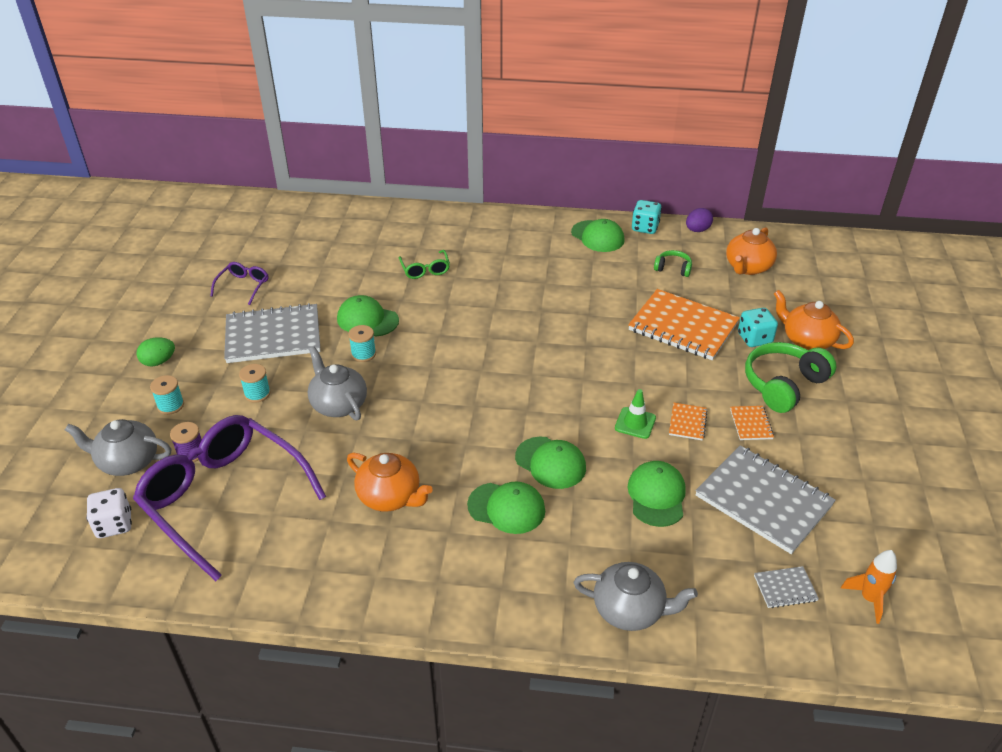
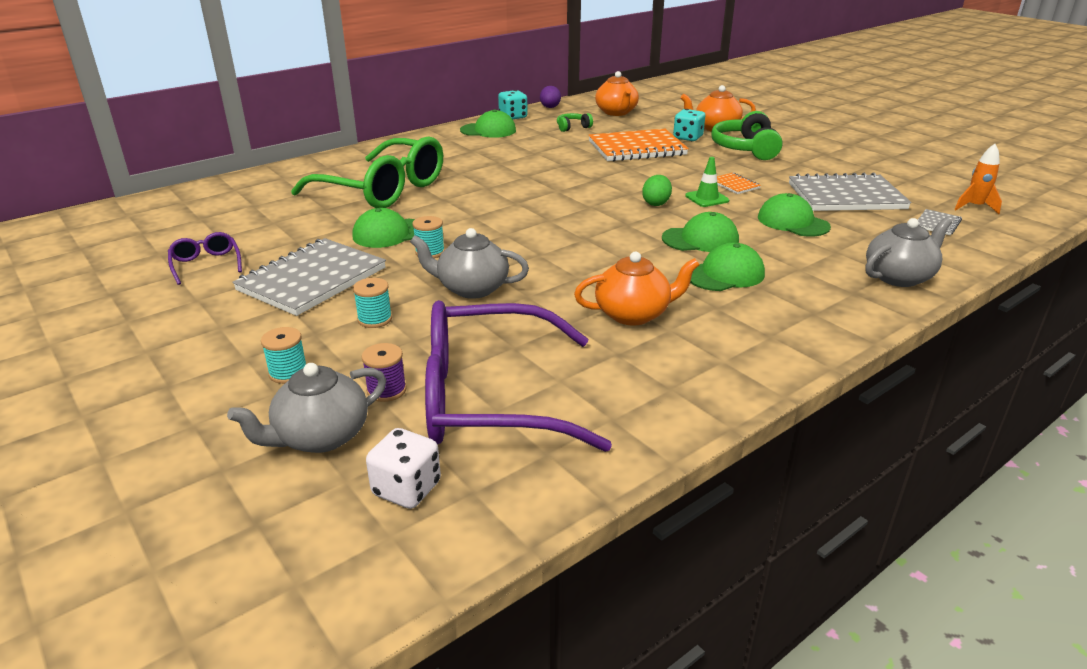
camera: 45 degrees left, 10 degrees down
(159, 362) = (204, 352): green egg -> green egg (656, 203)
(425, 270) = (383, 190): green glasses -> green glasses, size x2.37
(751, 424) = (767, 170): orange notebook -> none

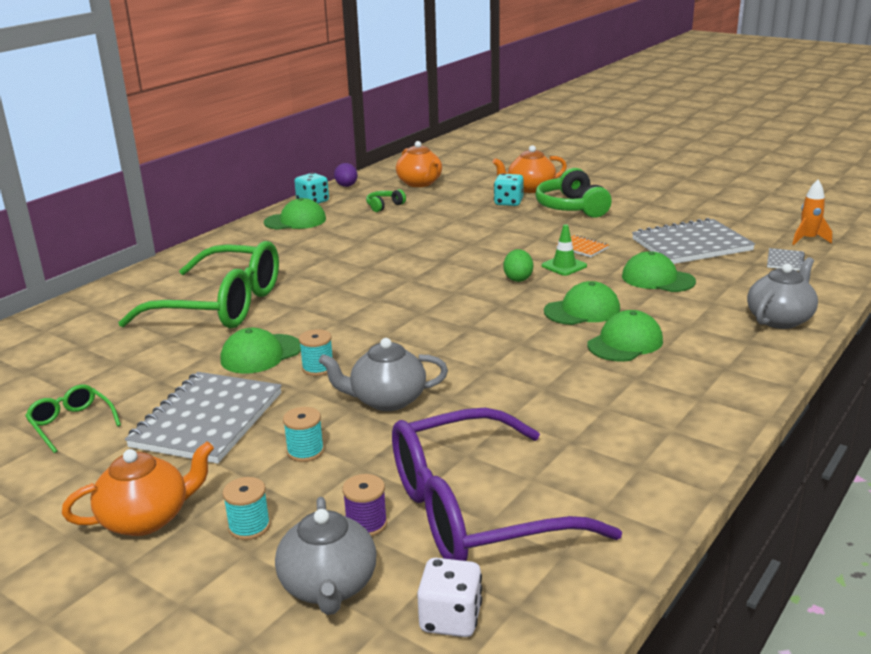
camera: 15 degrees left, 5 degrees down
(206, 264) = (71, 424): purple glasses -> green glasses
(320, 437) = (329, 586): grey teapot -> grey teapot turned 45 degrees counterclockwise
(633, 314) = (563, 398): orange teapot -> orange teapot (147, 518)
(637, 148) = (464, 221): orange notebook -> none

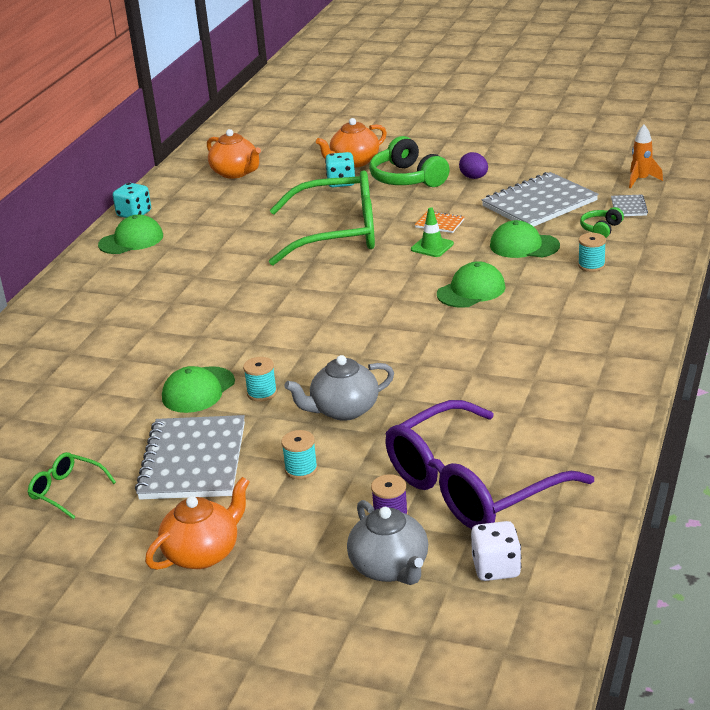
camera: 15 degrees left, 5 degrees up
(221, 305) = (122, 348): green glasses -> green glasses (338, 233)
(249, 527) = (295, 539): turquoise spool -> turquoise spool (591, 265)
(346, 186) = (158, 189): purple egg -> purple egg (474, 177)
(384, 206) = (215, 207): green headphones -> green headphones (601, 229)
(518, 278) = (395, 268): green egg -> none
(625, 343) = (523, 316): green cap -> none
(779, 319) = (644, 268): grey teapot -> none

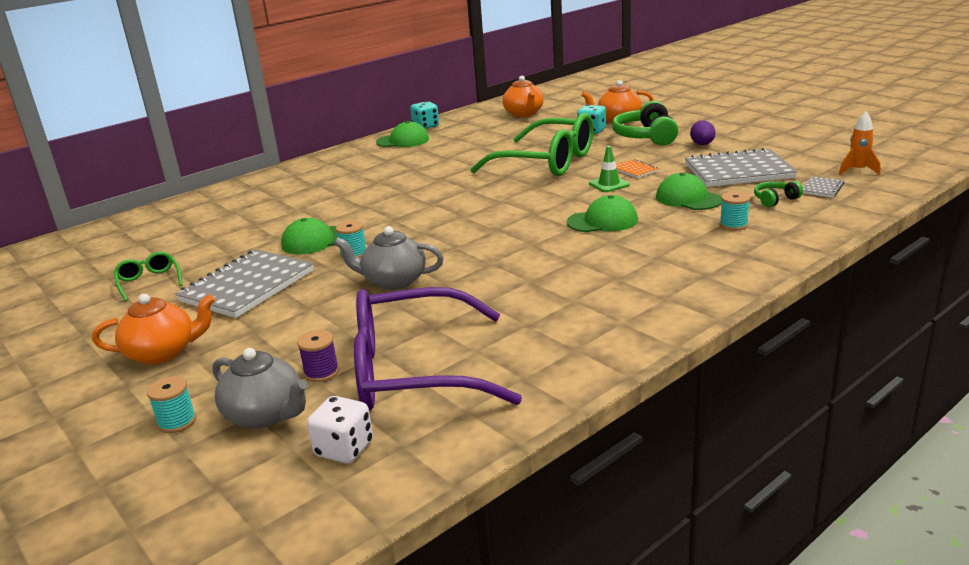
camera: 30 degrees right, 5 degrees down
(301, 469) = (307, 315): turquoise spool -> turquoise spool (177, 422)
(390, 568) = (266, 415): grey teapot -> grey teapot turned 60 degrees counterclockwise

